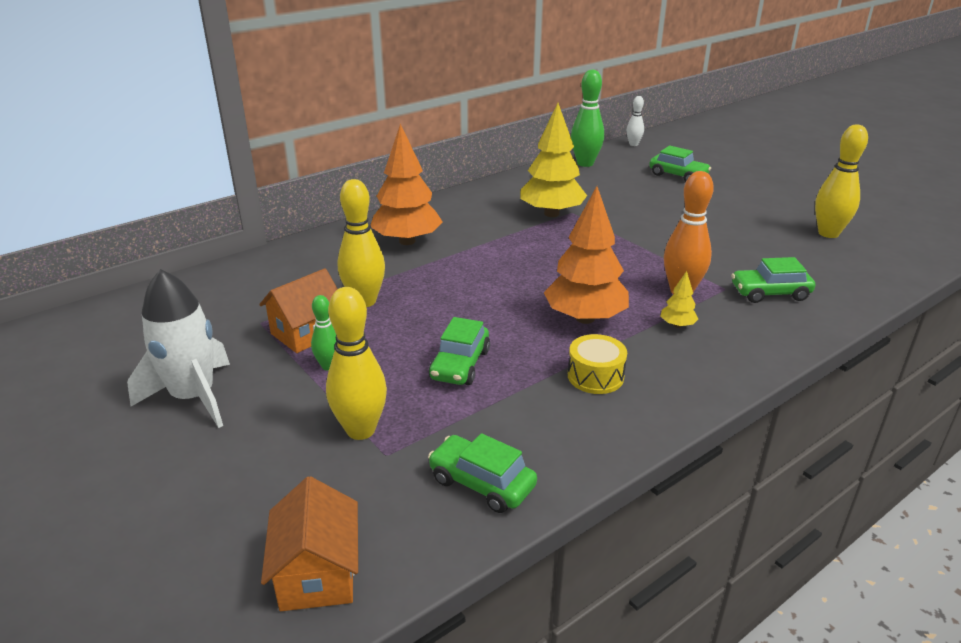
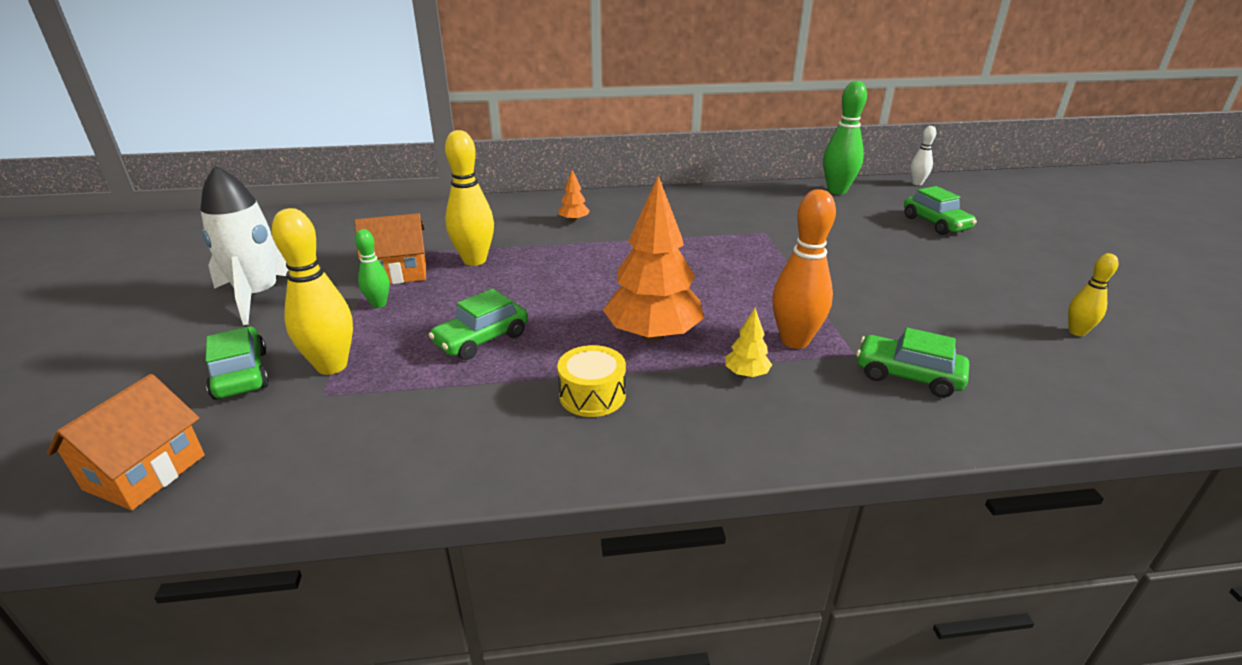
camera: 30 degrees right, 0 degrees up
(407, 241) = (574, 220): orange tree -> orange tree, size x0.43
(482, 483) = (360, 454): green car -> green car (241, 374)
(551, 214) = (742, 229): yellow tree -> none
(828, 233) = (1076, 332): yellow bowling pin -> yellow bowling pin, size x0.56

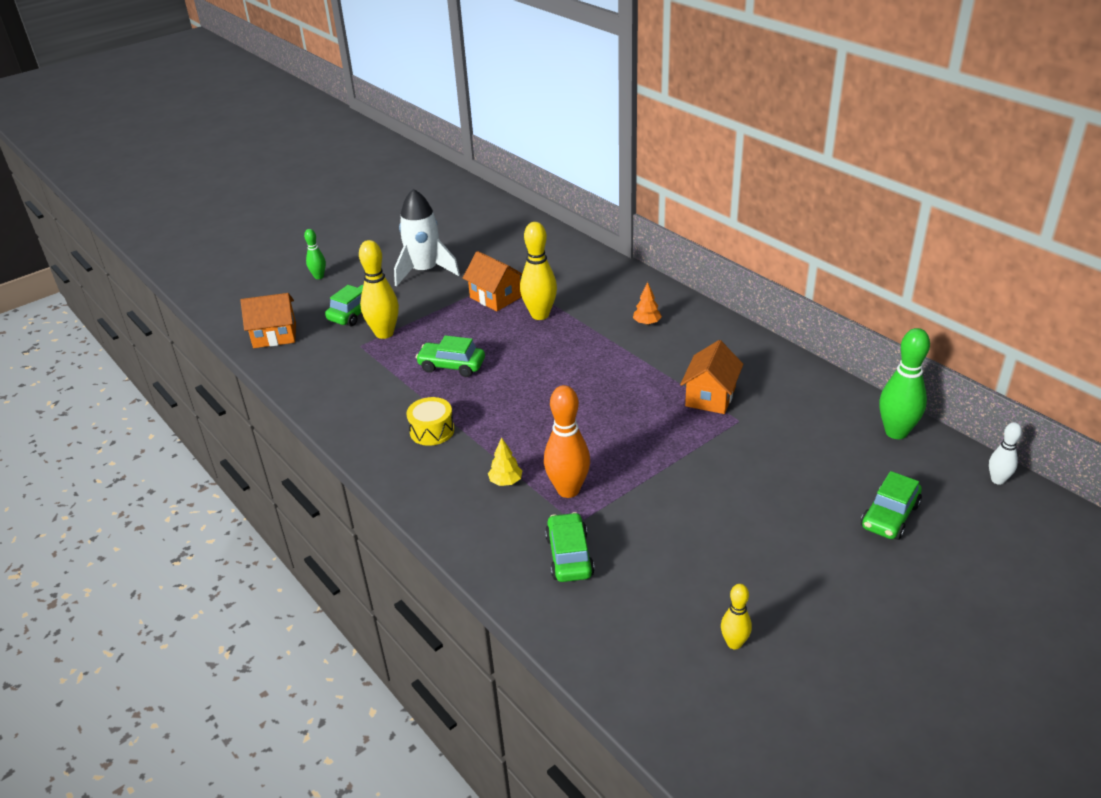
camera: 60 degrees right, 5 degrees up
(379, 304) = (454, 312): green bowling pin -> green bowling pin (319, 276)
(653, 335) = (517, 427): orange tree -> none
(719, 232) = (710, 396): none -> orange house

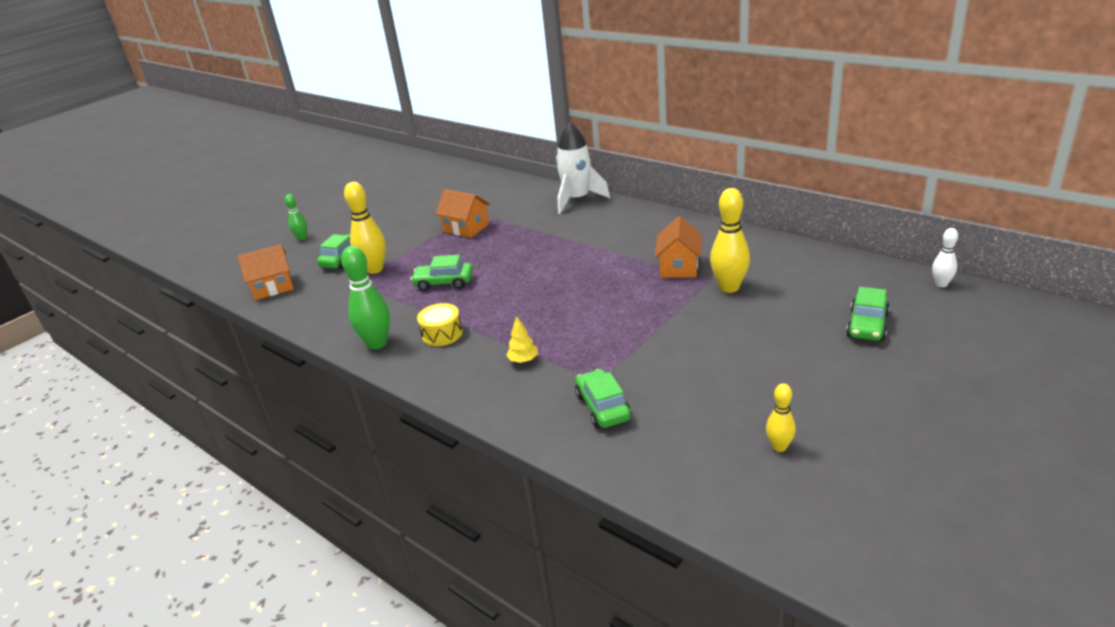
camera: 10 degrees left, 5 degrees down
(425, 271) = (397, 219): white rocket -> white rocket (577, 199)
(540, 315) = (509, 234): yellow bowling pin -> yellow bowling pin (729, 287)
(568, 490) = (582, 356): orange bowling pin -> none
(646, 323) = (603, 225): orange tree -> none
(896, 432) = (843, 266): green bowling pin -> green bowling pin (377, 343)

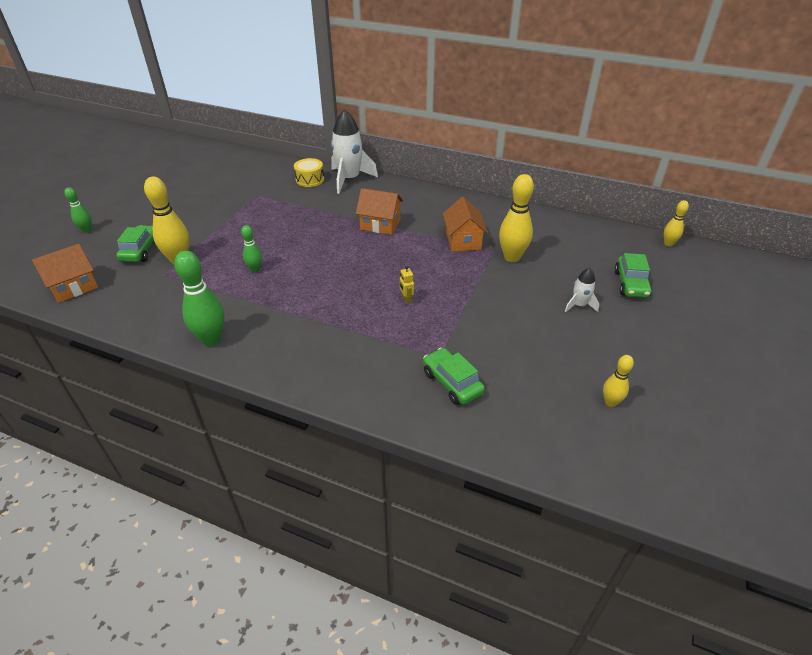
camera: 20 degrees left, 10 degrees up
(442, 334) = (274, 323): yellow drum -> yellow drum (310, 179)
(444, 283) = (255, 270): green car -> green bowling pin
(466, 228) = (255, 212): orange house -> orange house (380, 224)
(523, 360) = (362, 343): yellow tree -> none
(588, 322) = (406, 300): none -> yellow robot
(788, 343) = (579, 305): none -> white rocket
(941, 284) = (668, 244): white bowling pin -> yellow bowling pin

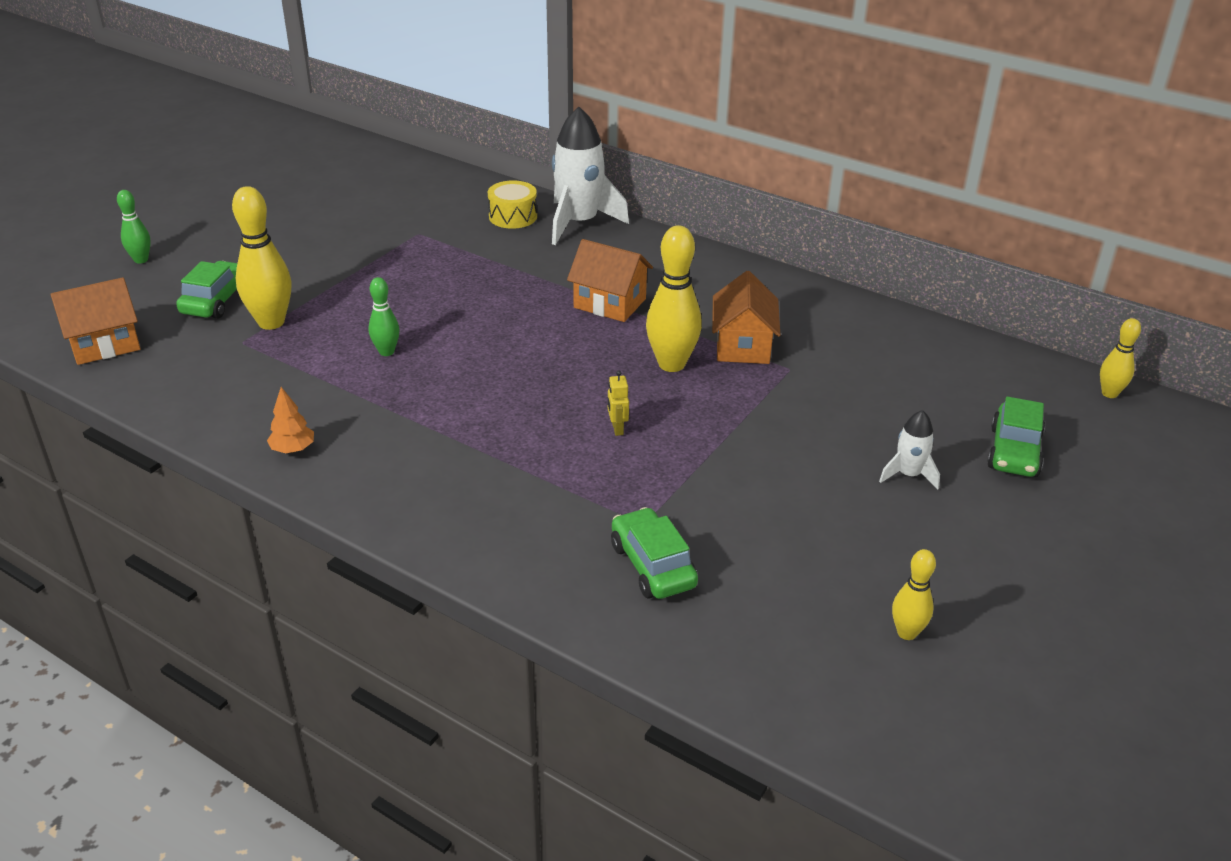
camera: 10 degrees right, 5 degrees down
(211, 339) = (293, 449): green bowling pin -> orange tree
(512, 257) = (818, 383): yellow bowling pin -> yellow bowling pin (671, 364)

